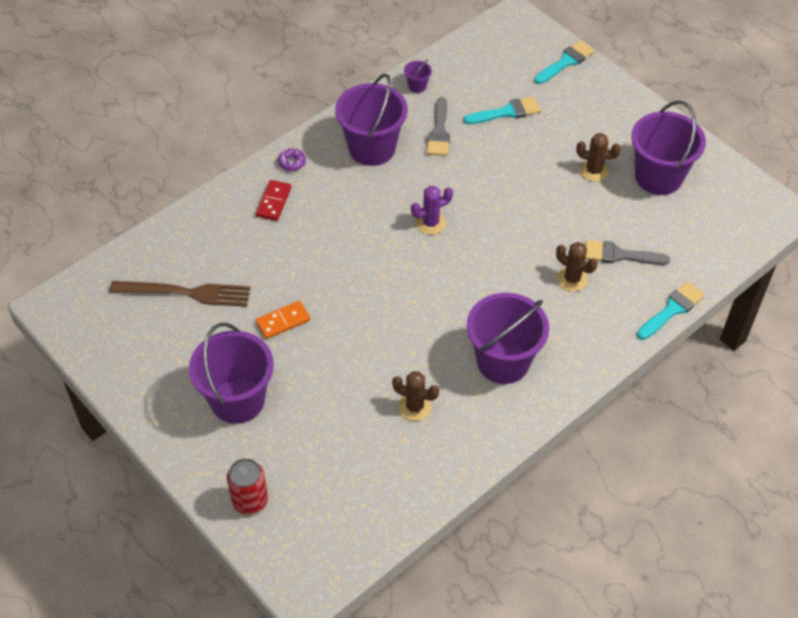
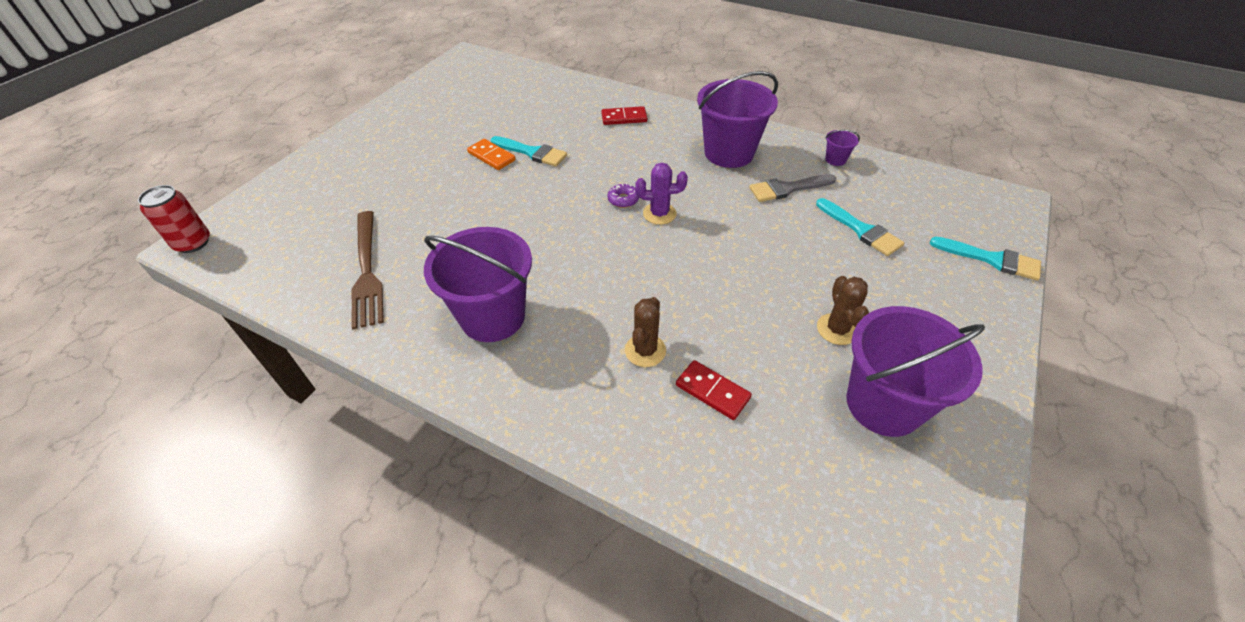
camera: 70 degrees right, 5 degrees down
(185, 293) = (502, 103): brown fork -> brown fork (367, 270)
(237, 400) = (397, 155): purple bucket -> none
(250, 501) = (289, 189): red can -> red can (193, 243)
(292, 162) = (675, 115): purple donut -> purple donut (623, 199)
(414, 407) = (412, 262): brown cactus -> none
(431, 223) = (659, 214): purple cactus -> purple cactus turned 45 degrees counterclockwise
(619, 255) = (712, 391): grey brush -> red domino
(672, 309) = (648, 480): turquoise brush -> turquoise brush (532, 152)

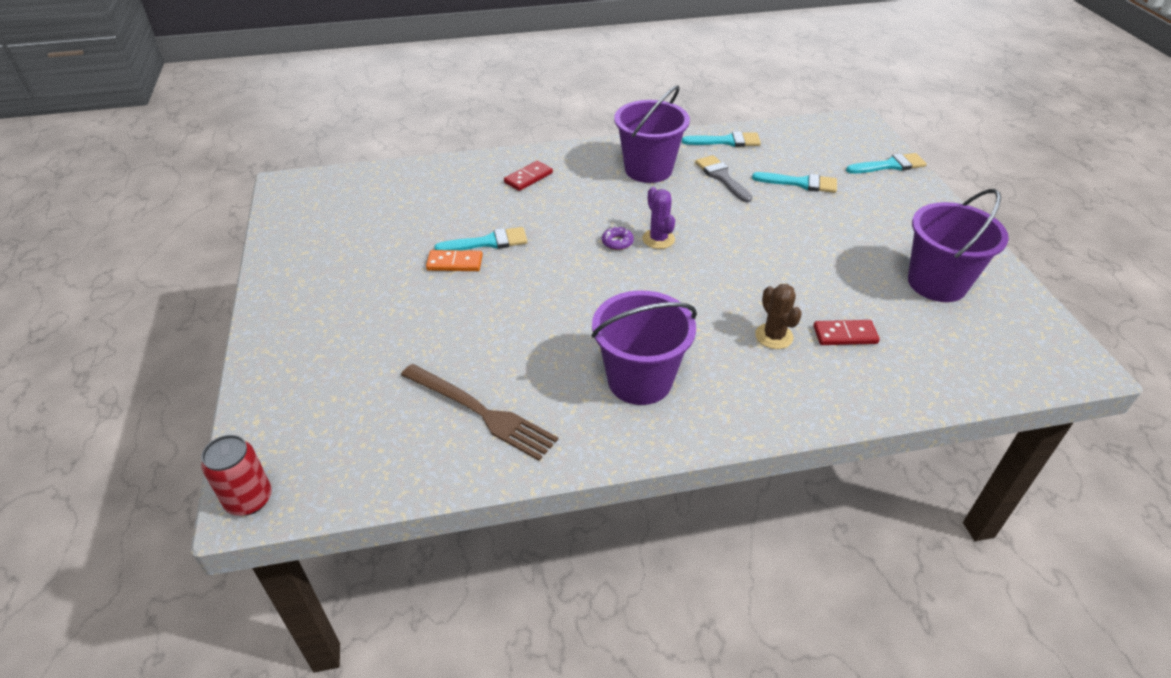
camera: 40 degrees left, 5 degrees down
(659, 214) = (658, 239): purple cactus -> purple cactus turned 75 degrees counterclockwise
(787, 189) = (721, 177): grey brush -> grey brush turned 120 degrees clockwise
(835, 159) = (726, 141): purple bucket -> turquoise brush
(837, 329) = (863, 254): brown cactus -> none

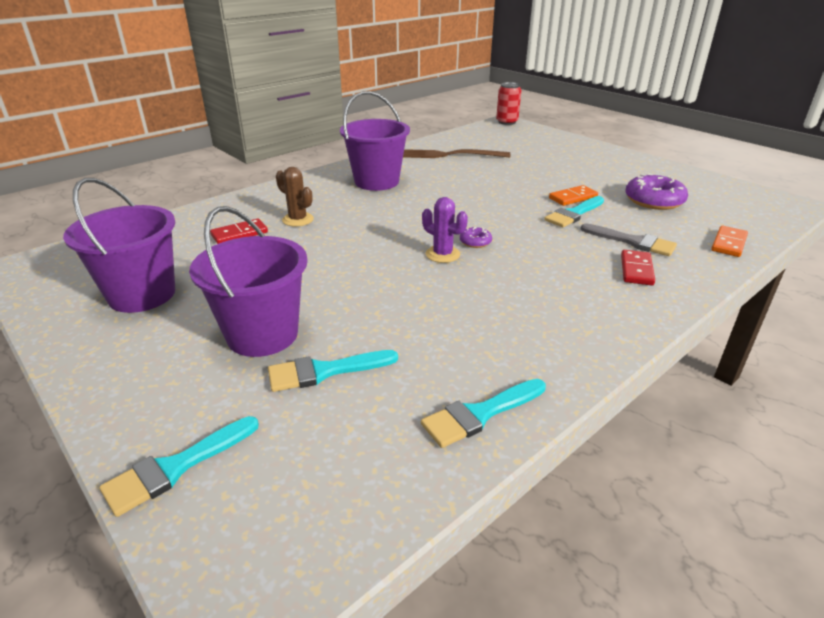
camera: 150 degrees right, 10 degrees down
(389, 231) = (654, 200): none -> purple donut
(423, 173) = (729, 243): none -> orange domino
(648, 169) = (533, 322): purple bucket -> purple bucket (262, 334)
(721, 177) = (436, 343): grey brush -> grey brush (633, 242)

